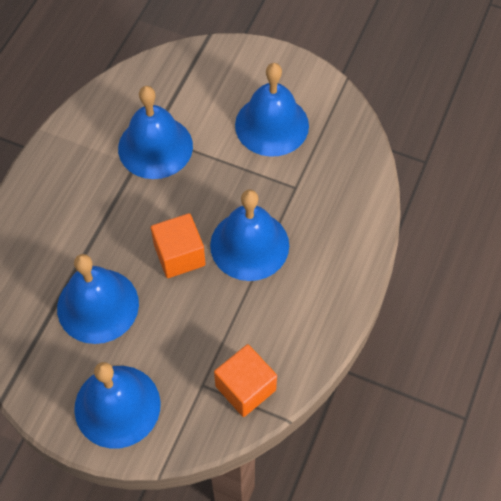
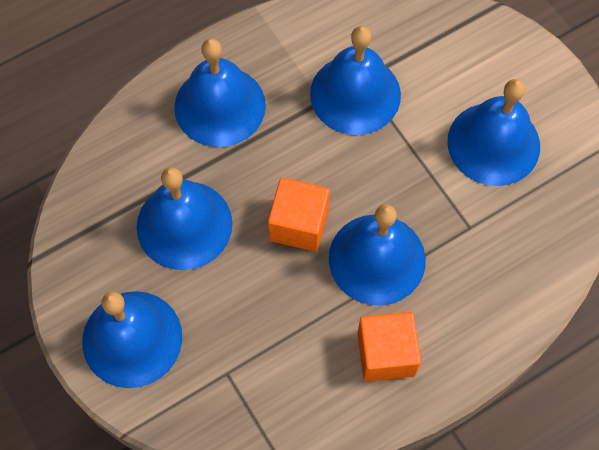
camera: 35 degrees right, 5 degrees up
(64, 210) = (220, 106): none -> blue bell
(245, 388) = (266, 405): orange cube -> orange cube (386, 354)

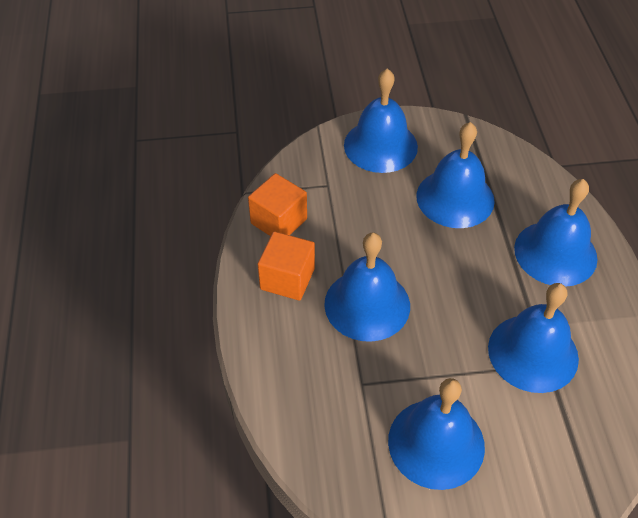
camera: 115 degrees right, 15 degrees down
(299, 224) = (422, 265): orange cube -> orange cube (279, 221)

